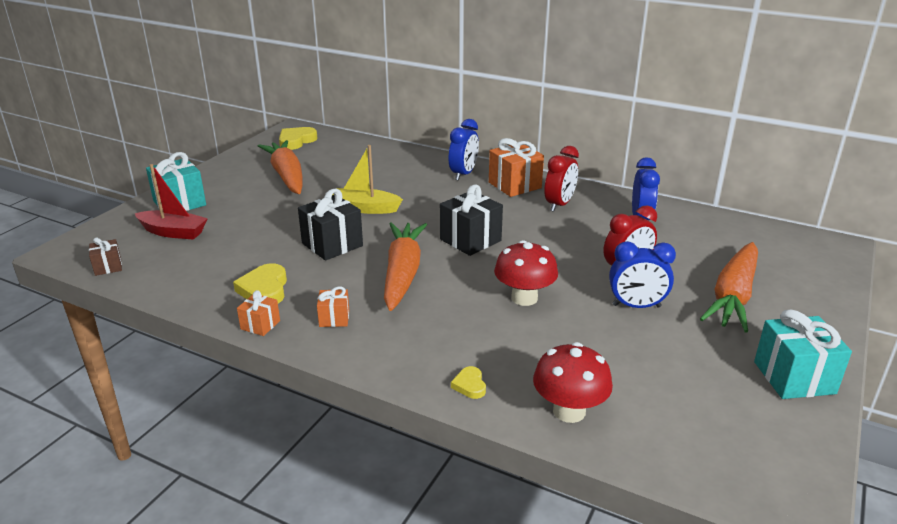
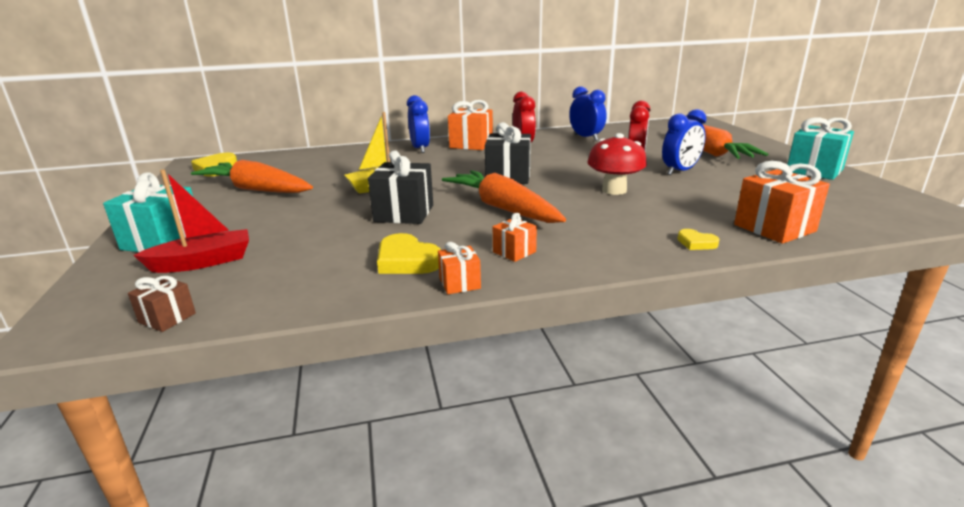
camera: 40 degrees left, 5 degrees down
(569, 411) = (774, 228): red mushroom -> orange gift

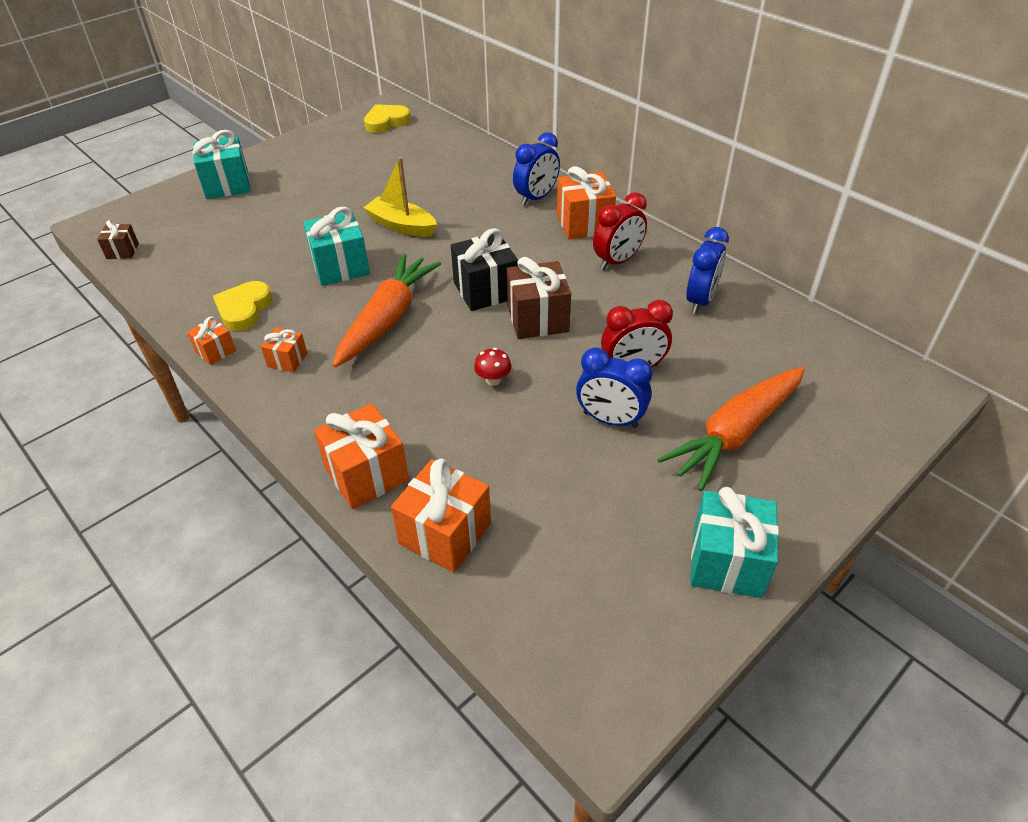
camera: 60 degrees right, 20 degrees up
(203, 262) = (201, 220): red boat -> none
(257, 190) = (349, 168): orange carrot -> none
(404, 213) = (340, 267): black gift -> turquoise gift
(559, 170) = (538, 319): none -> brown gift
(614, 190) = (493, 380): red mushroom -> red mushroom, size x0.52
(696, 243) = (366, 474): yellow heart -> orange gift

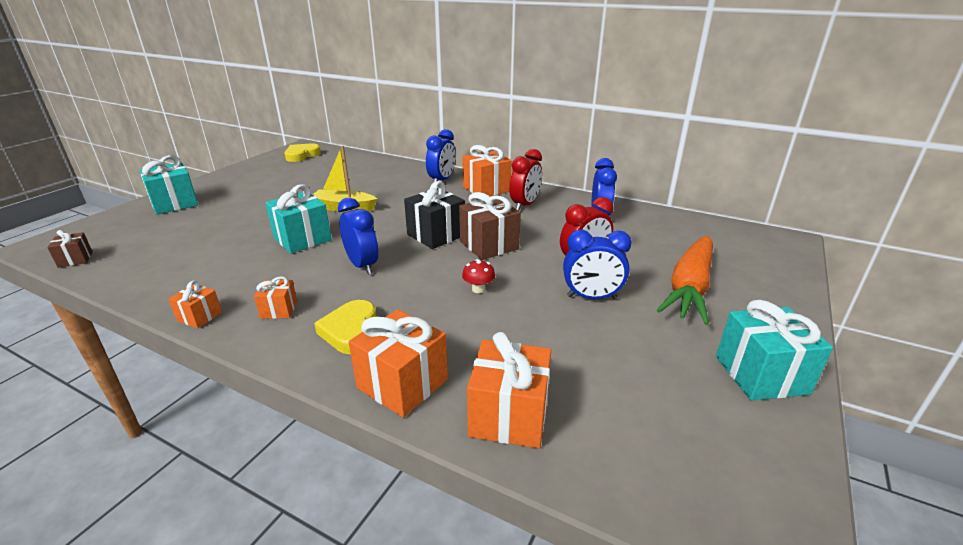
camera: 20 degrees left, 15 degrees down
(244, 309) = (219, 281): yellow heart -> yellow heart (351, 331)
(387, 319) = (362, 265): orange carrot -> blue clock

